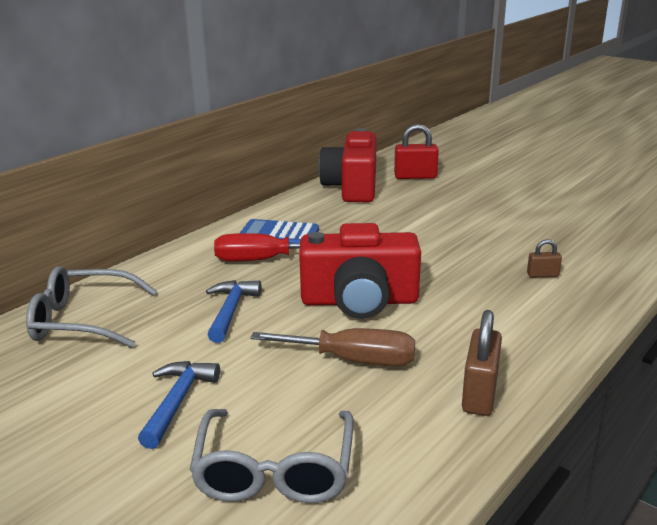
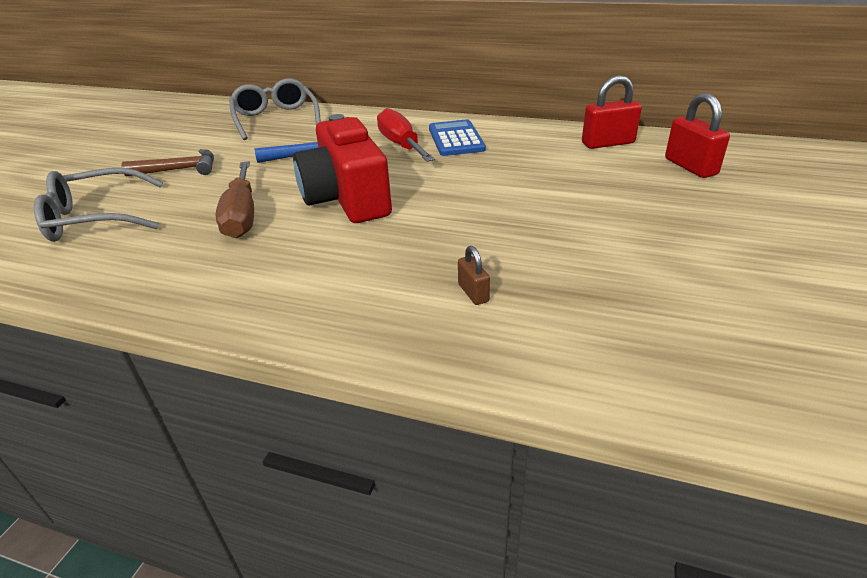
camera: 70 degrees right, 10 degrees up
(177, 401) = (179, 169): blue hammer -> brown hammer
(352, 187) = (608, 143): red camera -> red padlock
(479, 394) = (193, 285): brown padlock -> none

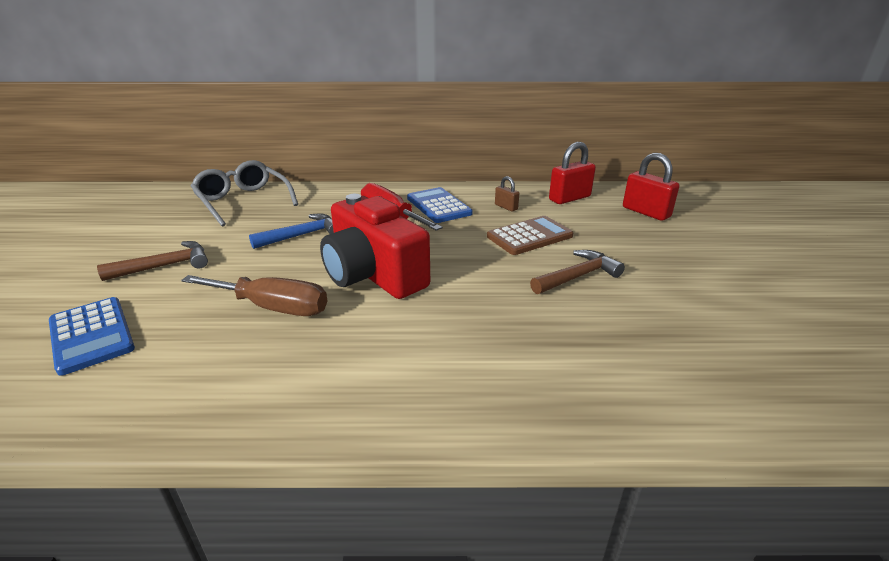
camera: 20 degrees left, 5 degrees down
(95, 218) = (91, 335): grey glasses -> blue calculator
(242, 216) = (273, 307): brown screwdriver -> brown screwdriver turned 45 degrees counterclockwise
(473, 293) = (556, 350): brown padlock -> brown padlock (506, 207)
(530, 179) = (529, 236): none -> brown calculator
(552, 225) = (578, 276): none -> brown hammer

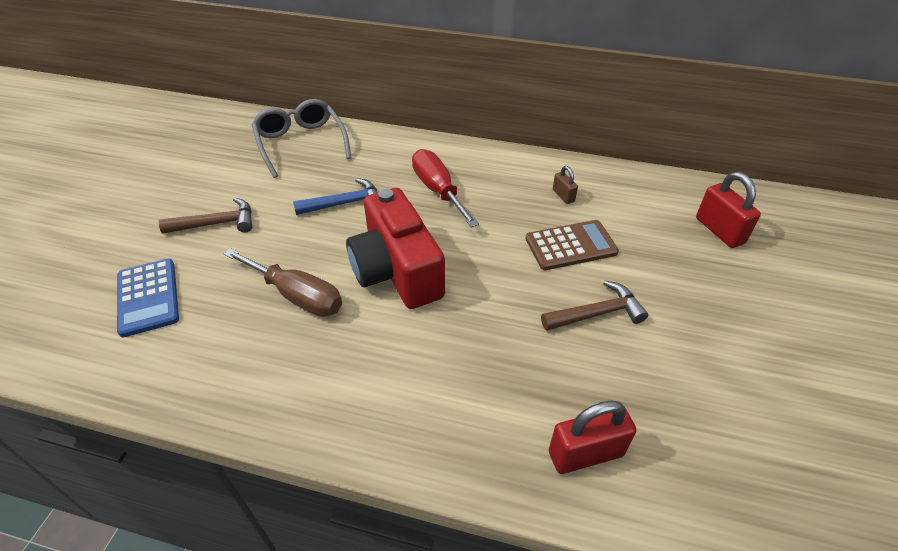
camera: 15 degrees right, 15 degrees up
(438, 206) = (492, 182): blue calculator -> none
(569, 198) = (640, 193): red padlock -> red padlock (585, 454)

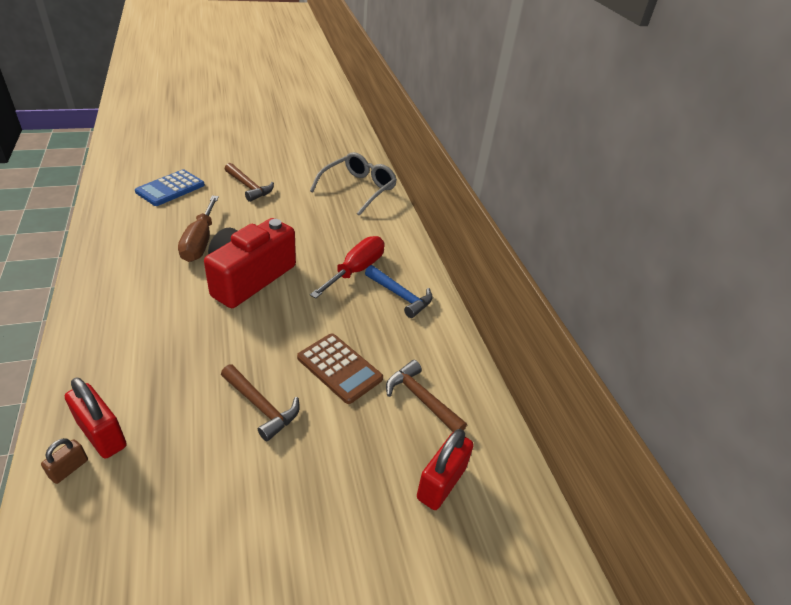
camera: 55 degrees right, 5 degrees down
(345, 203) = (306, 230): blue hammer -> blue hammer (401, 296)
(563, 196) = (406, 346): brown padlock -> brown padlock (69, 469)
(629, 210) = (421, 399): none -> brown hammer

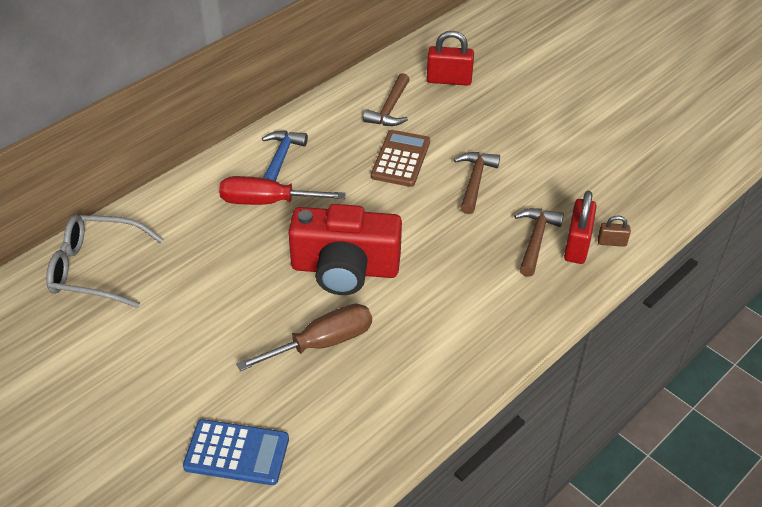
camera: 115 degrees left, 5 degrees up
(249, 187) = (170, 373): brown hammer -> brown hammer (535, 240)

